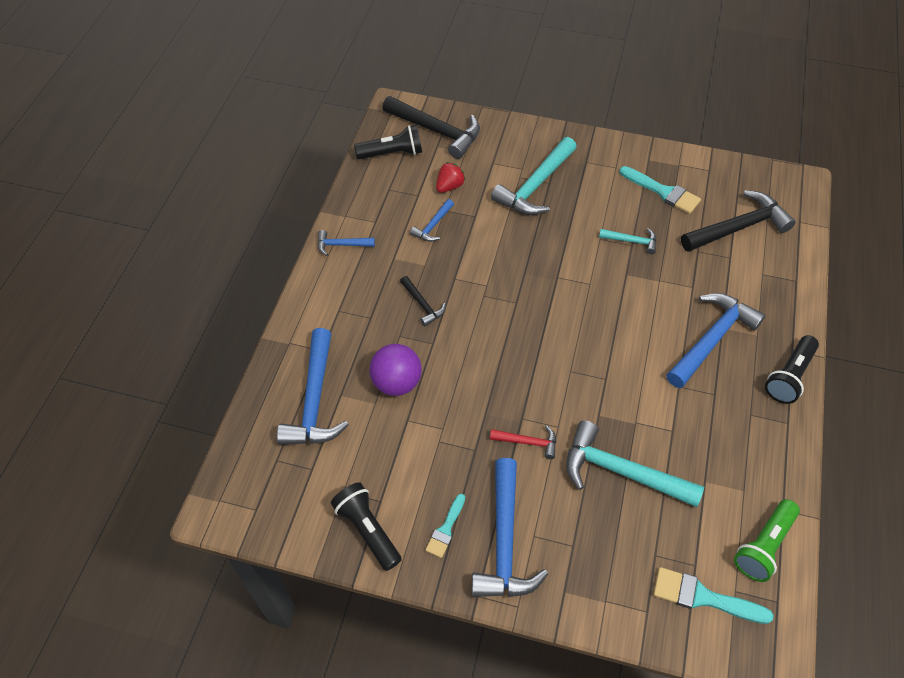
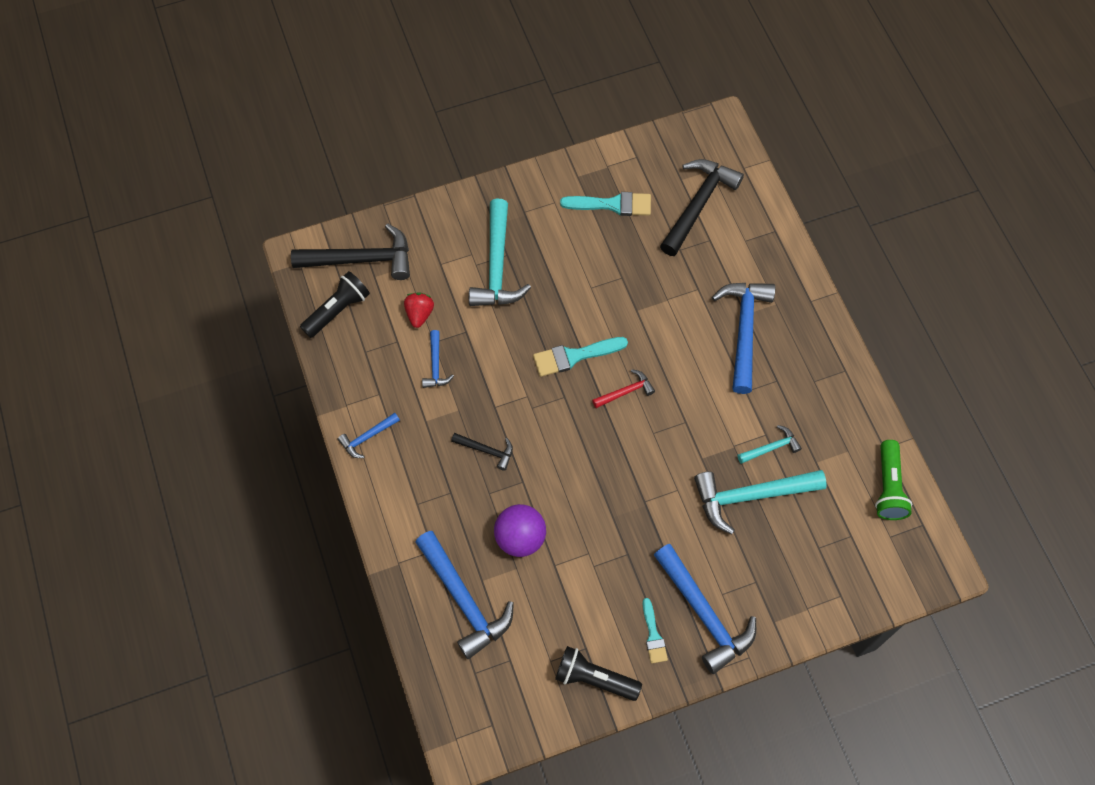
camera: 35 degrees left, 10 degrees up
(528, 442) = (664, 519): red hammer -> red hammer (626, 391)
(632, 241) = (619, 273): turquoise hammer -> turquoise hammer (771, 447)
(703, 597) = (871, 557): turquoise brush -> turquoise brush (574, 356)
(789, 376) = (822, 327): black flashlight -> none

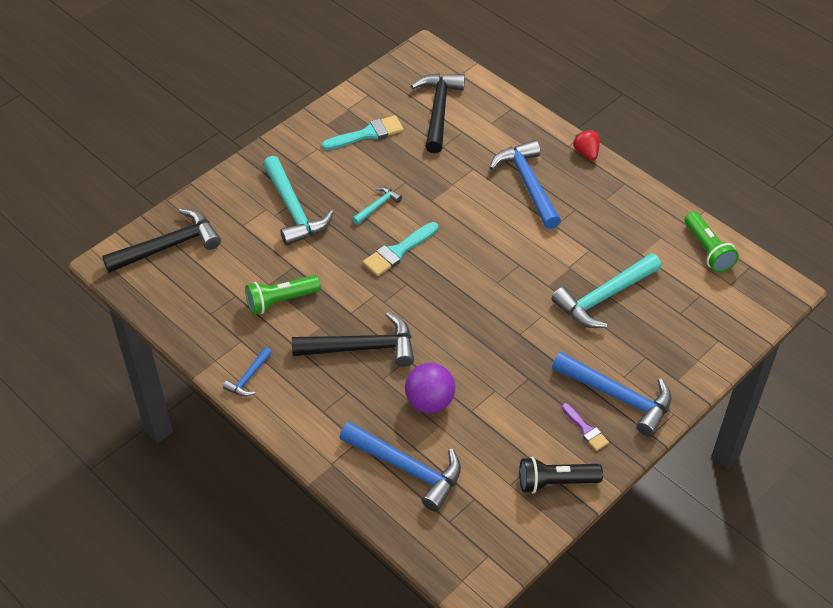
camera: 25 degrees left, 15 degrees down
(338, 310) = (168, 291): black flashlight -> none
(419, 314) = (244, 268): red strawberry -> red strawberry (586, 153)
(436, 365) = (280, 301): blue hammer -> green flashlight
(486, 450) = (362, 347): black hammer -> black hammer, size x1.99
(626, 391) = (456, 261): red hammer -> none
(653, 635) = (586, 429): turquoise brush -> purple brush
(771, 447) = (599, 257): turquoise hammer -> turquoise hammer (377, 206)

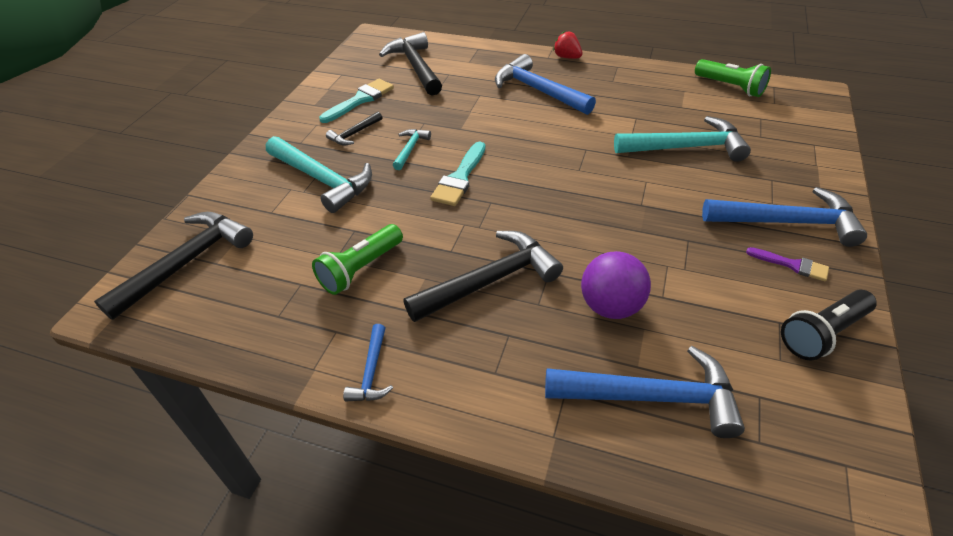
camera: 25 degrees left, 5 degrees down
(342, 171) = (354, 134): none -> black hammer
(604, 297) = (686, 147): turquoise hammer -> turquoise hammer turned 120 degrees counterclockwise

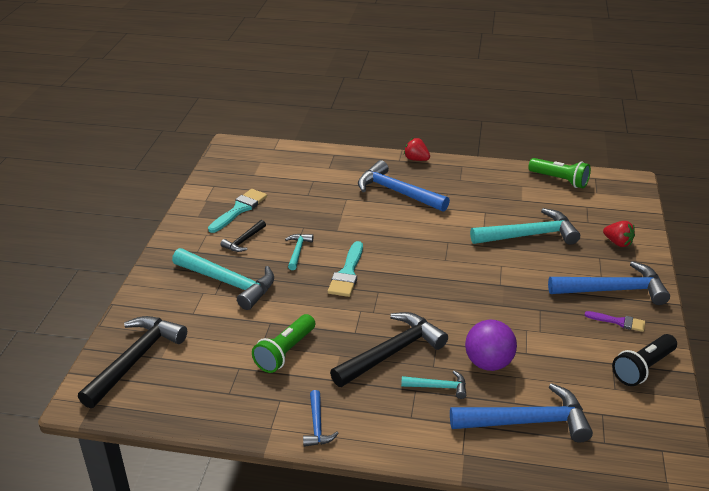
camera: 10 degrees left, 10 degrees down
(415, 67) = (281, 175): black hammer -> none
(539, 333) = (438, 387): none -> turquoise hammer
(797, 163) = (617, 243): none -> red strawberry

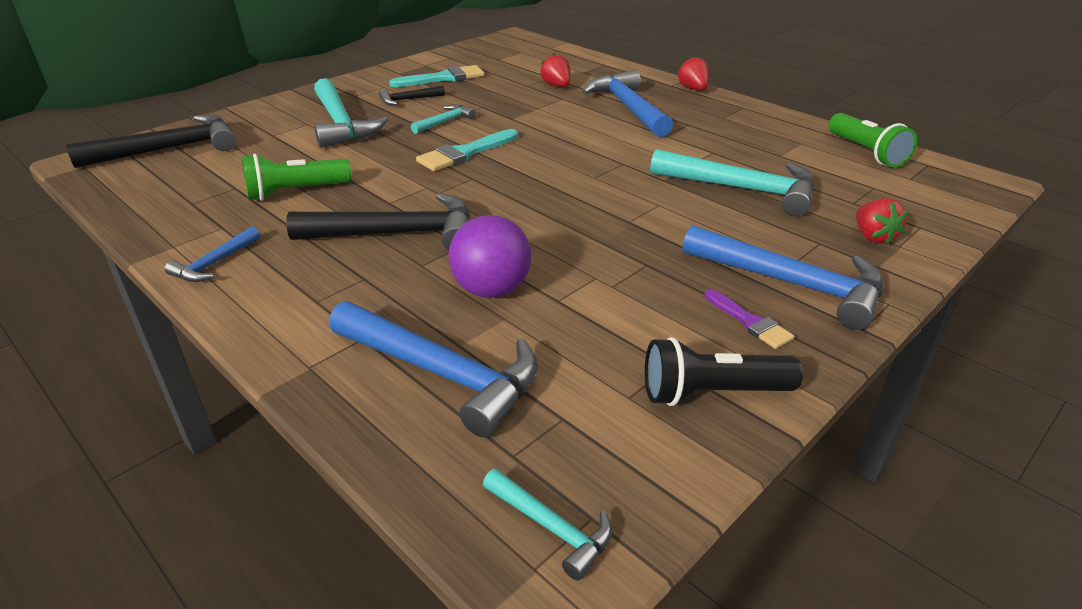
camera: 35 degrees right, 0 degrees up
(328, 188) = (556, 86): none -> red strawberry
(438, 387) = (394, 287): turquoise hammer -> turquoise hammer (552, 527)

